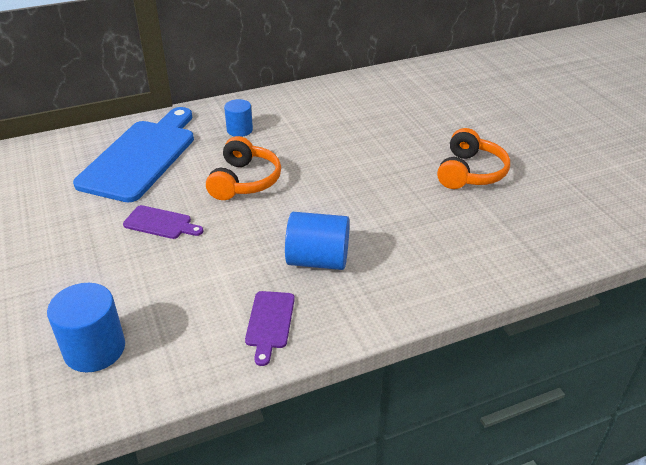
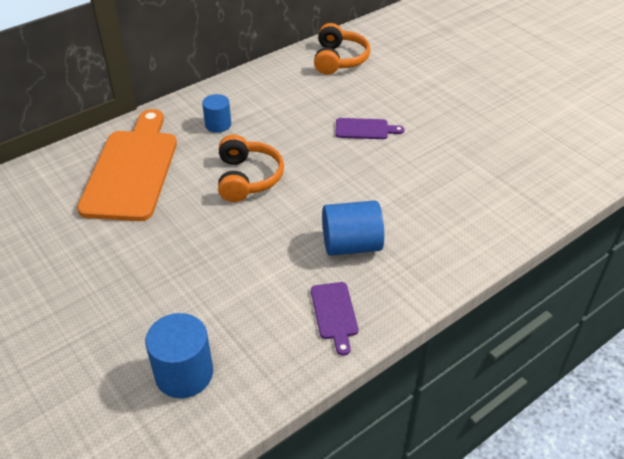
camera: 15 degrees left, 5 degrees up
(141, 156) = (132, 170): blue cutting board -> orange cutting board
(161, 223) = (186, 236): purple cutting board -> purple cutting board (365, 129)
(470, 172) = (451, 133): orange headphones -> orange headphones (339, 59)

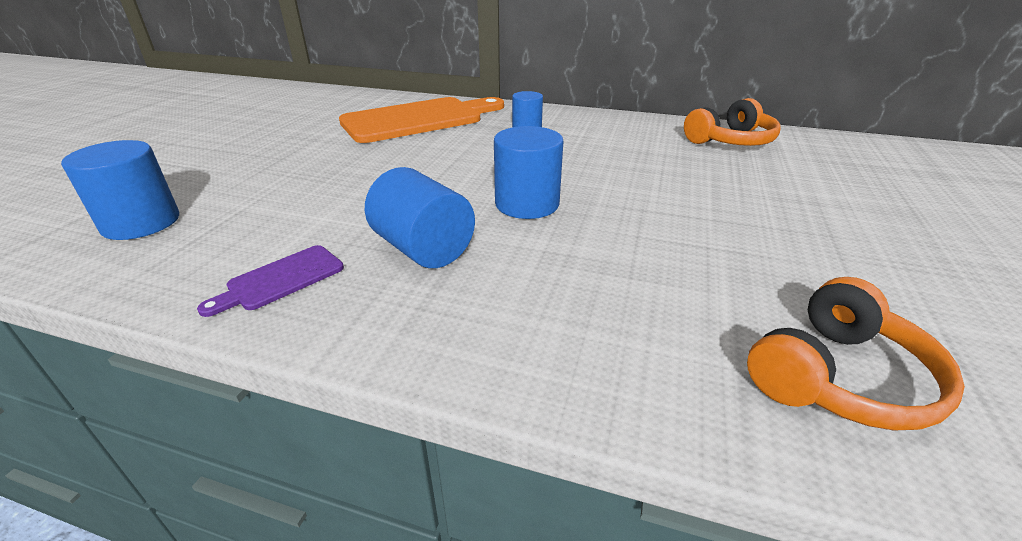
camera: 55 degrees right, 10 degrees down
(247, 178) = (468, 161): orange headphones -> orange headphones (838, 377)
(337, 182) = (527, 204): none -> blue cylinder
(365, 129) = (645, 189): purple cutting board -> none

